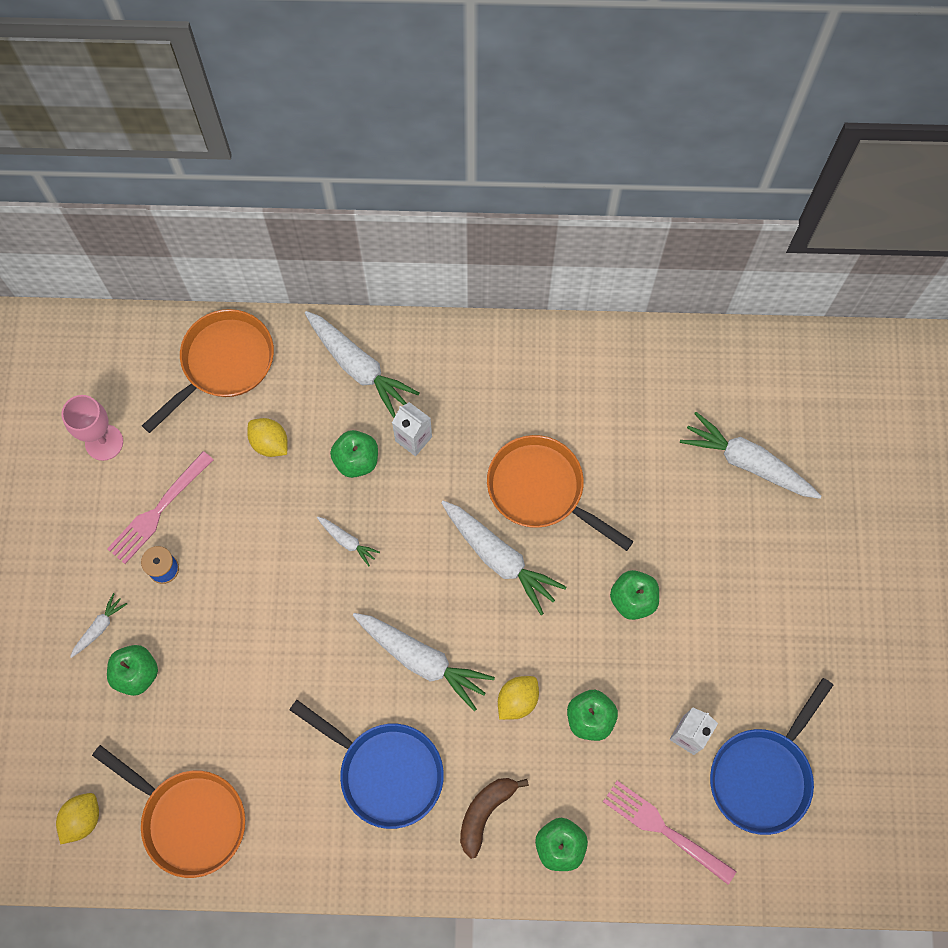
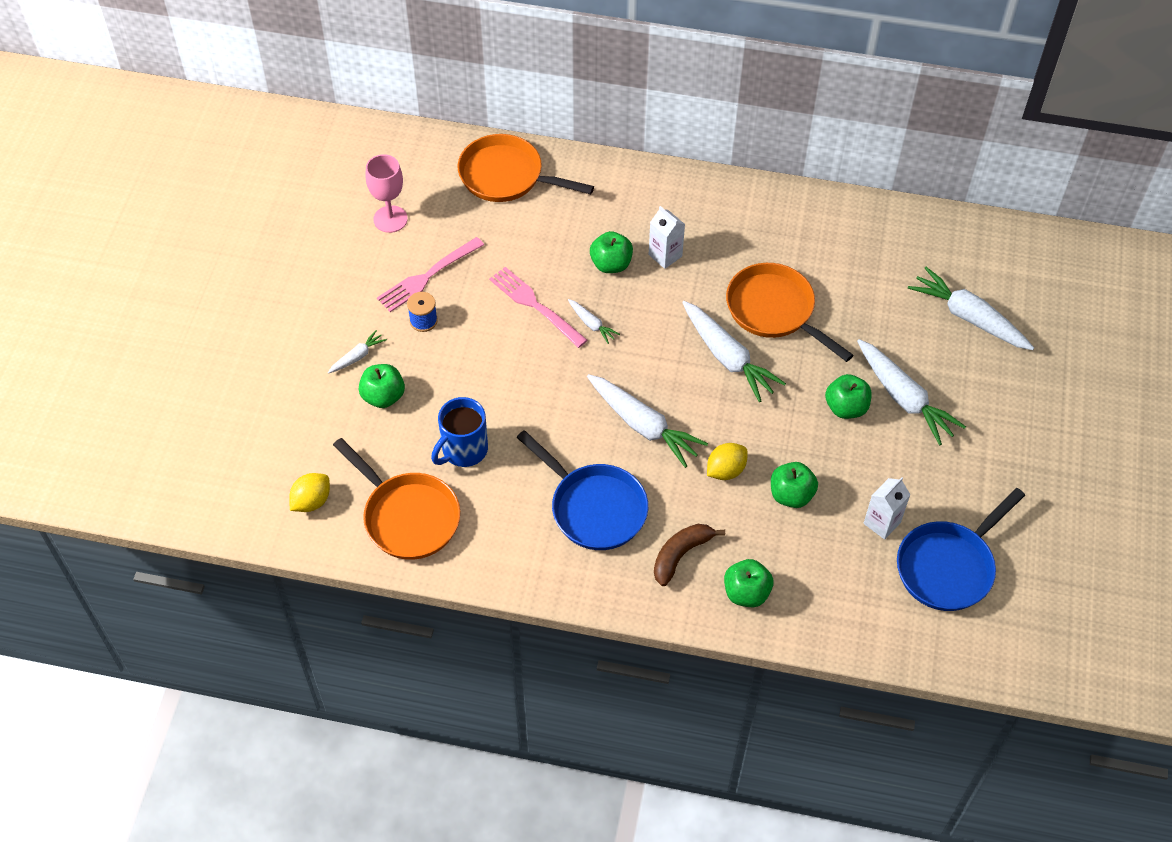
camera: 10 degrees right, 15 degrees down
(223, 363) = (506, 176): orange pan -> orange pan turned 120 degrees counterclockwise
(235, 725) = (463, 450): none -> blue mug
(270, 443) = (536, 240): yellow lemon -> none
(358, 367) = (625, 195): white carrot -> white carrot (904, 398)
(664, 830) = (847, 596): pink fork -> pink fork (535, 305)

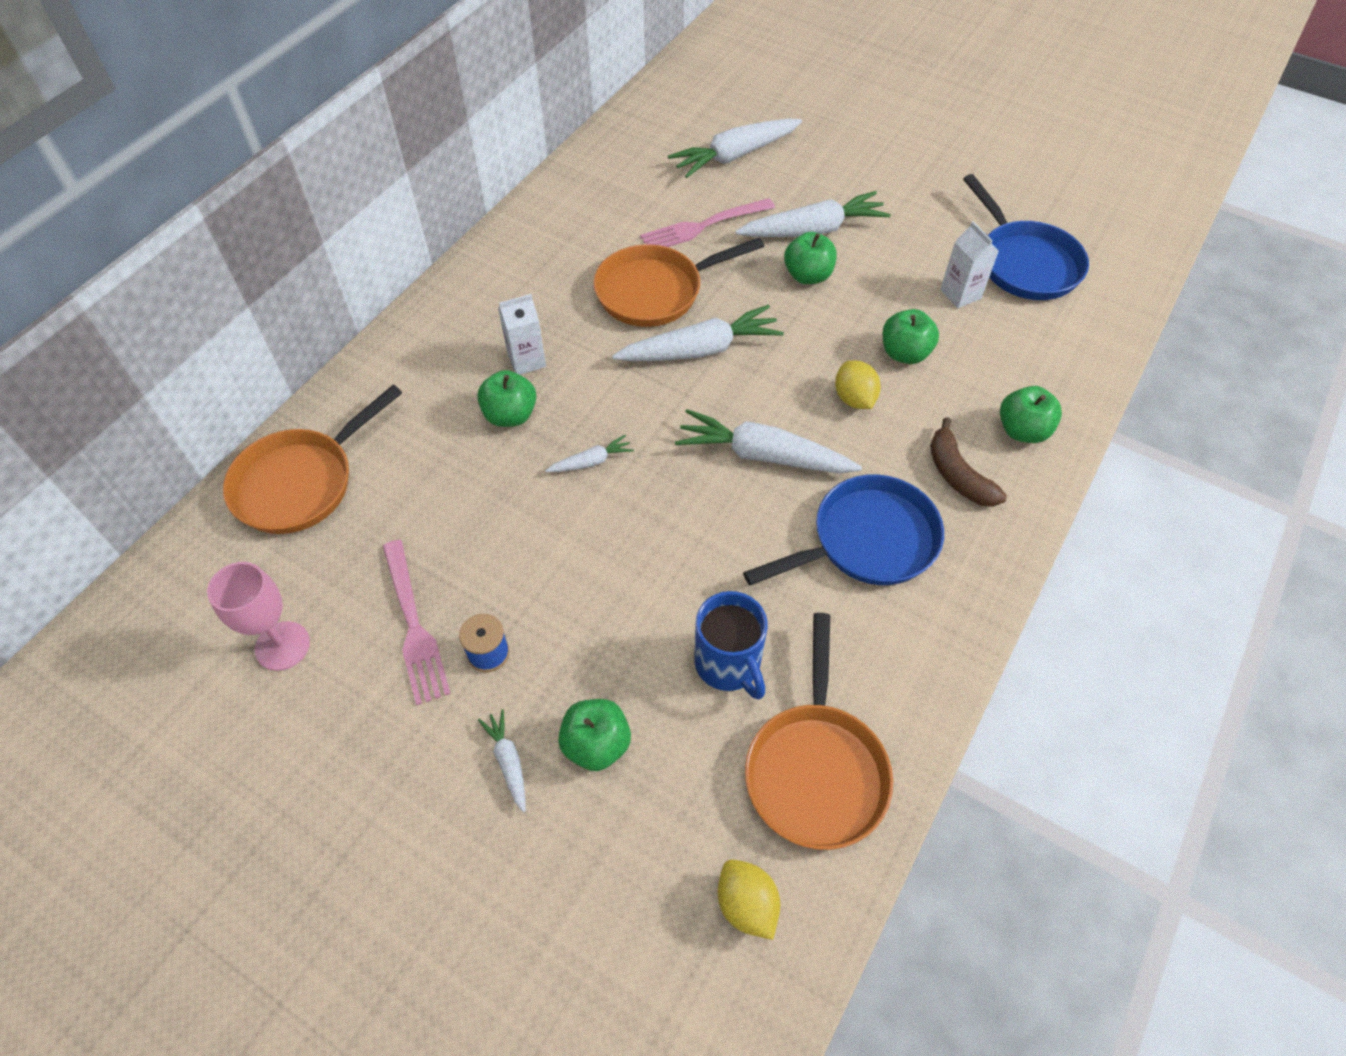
camera: 70 degrees left, 0 degrees up
(407, 516) = (815, 769): orange pan -> orange pan turned 120 degrees clockwise
(535, 305) = (531, 512): pink fork -> pink fork (703, 226)
(643, 425) = (763, 455): white carrot -> white carrot turned 135 degrees counterclockwise

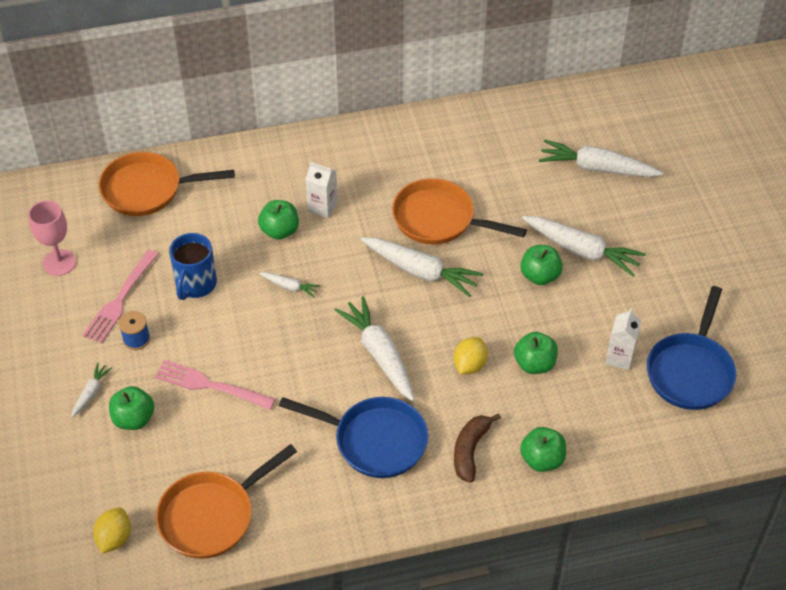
camera: 45 degrees right, 5 degrees down
(703, 226) = (517, 200): pink fork -> pink fork (210, 385)
(729, 664) = (232, 437): blue mug -> blue mug (195, 284)

